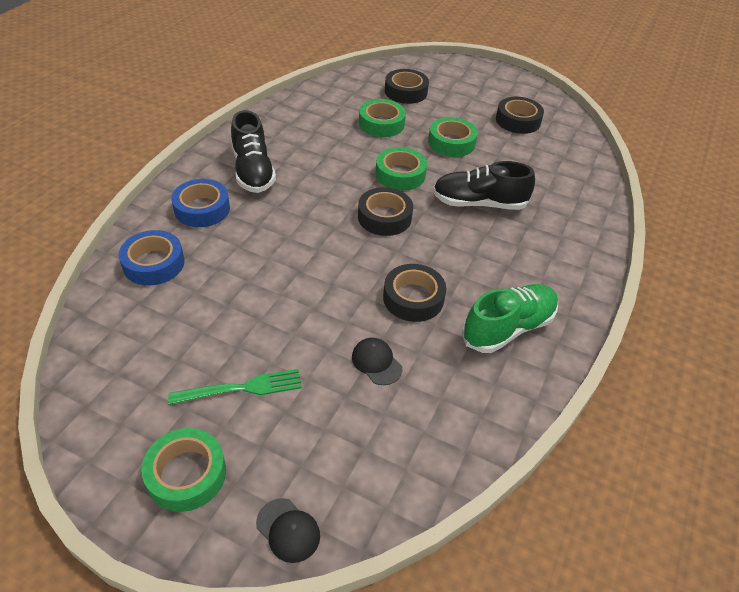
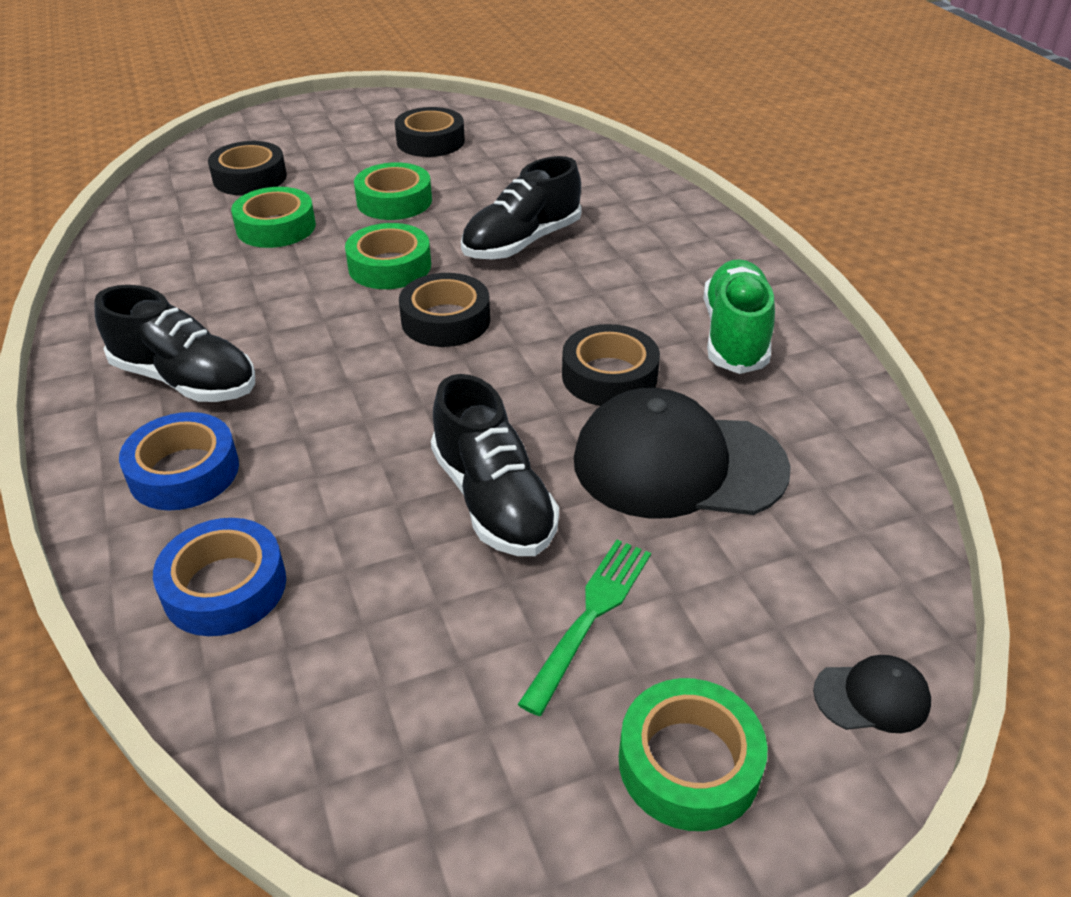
camera: 45 degrees left, 5 degrees down
(281, 311) = (493, 500): none -> black shoe
(376, 362) = (678, 464): black cap -> black cap, size x2.34

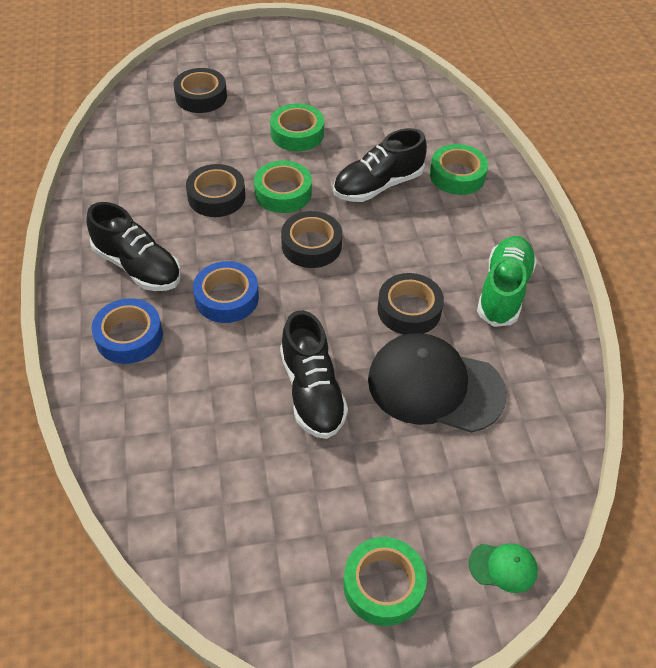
camera: 10 degrees right, 10 degrees up
(225, 587) = (143, 422): blue tape -> blue tape (227, 298)
(276, 227) = (212, 145): green tape -> green tape (457, 175)
(430, 141) = (334, 79): black tape -> black tape (216, 196)
(590, 617) = (351, 483): green fork -> none
(872, 697) = (503, 567): black cap -> green cap

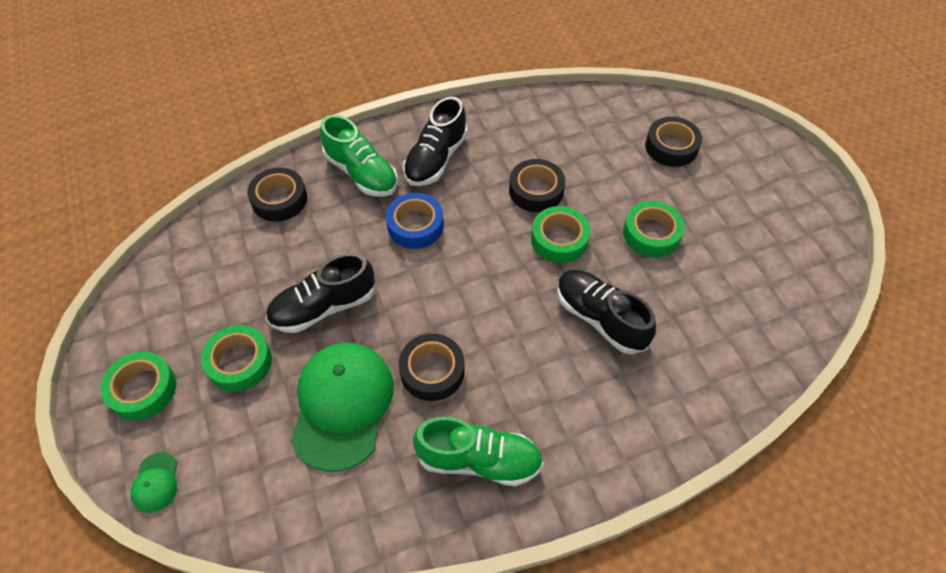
camera: 80 degrees right, 5 degrees up
(129, 336) = (361, 173): blue tape -> green shoe
(311, 245) = (495, 275): black tape -> black tape (279, 199)
(435, 386) = (342, 405): black cap -> green cap
(457, 175) = (647, 395): green tape -> green tape (239, 362)

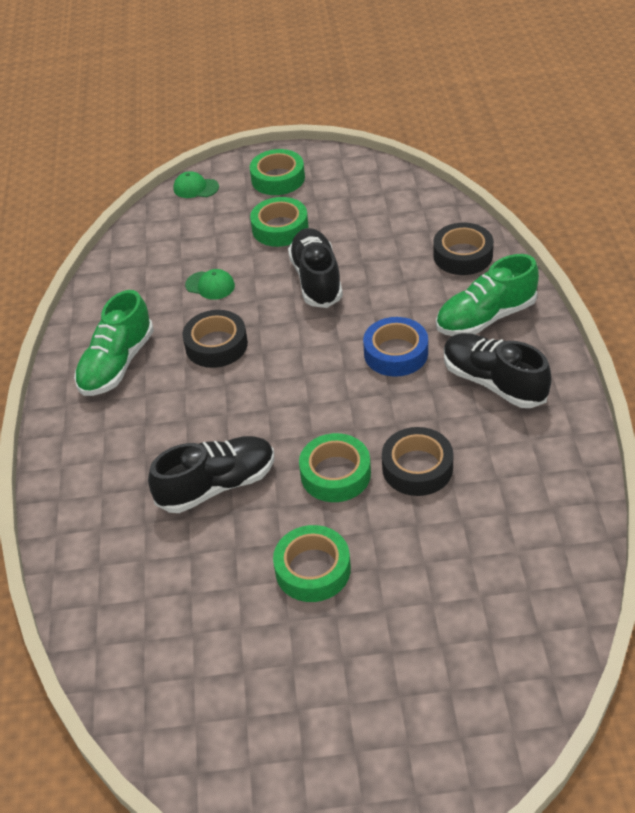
camera: 110 degrees right, 10 degrees down
(342, 405) = (210, 285): green cap -> green cap, size x0.43
(671, 147) = (459, 644): black tape -> none

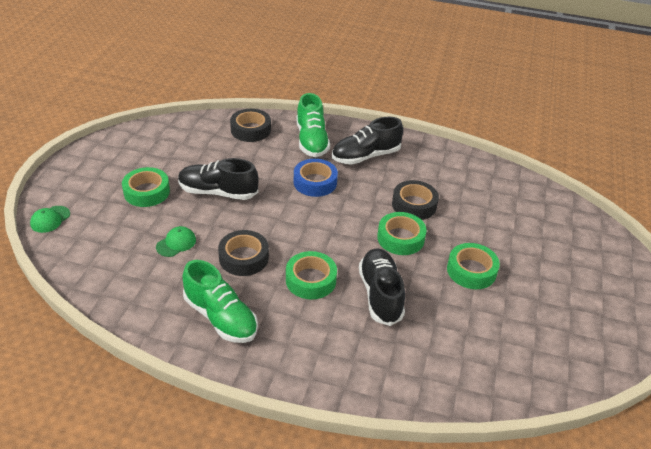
camera: 75 degrees left, 5 degrees down
(278, 178) = (89, 176): green tape -> green tape (311, 280)

